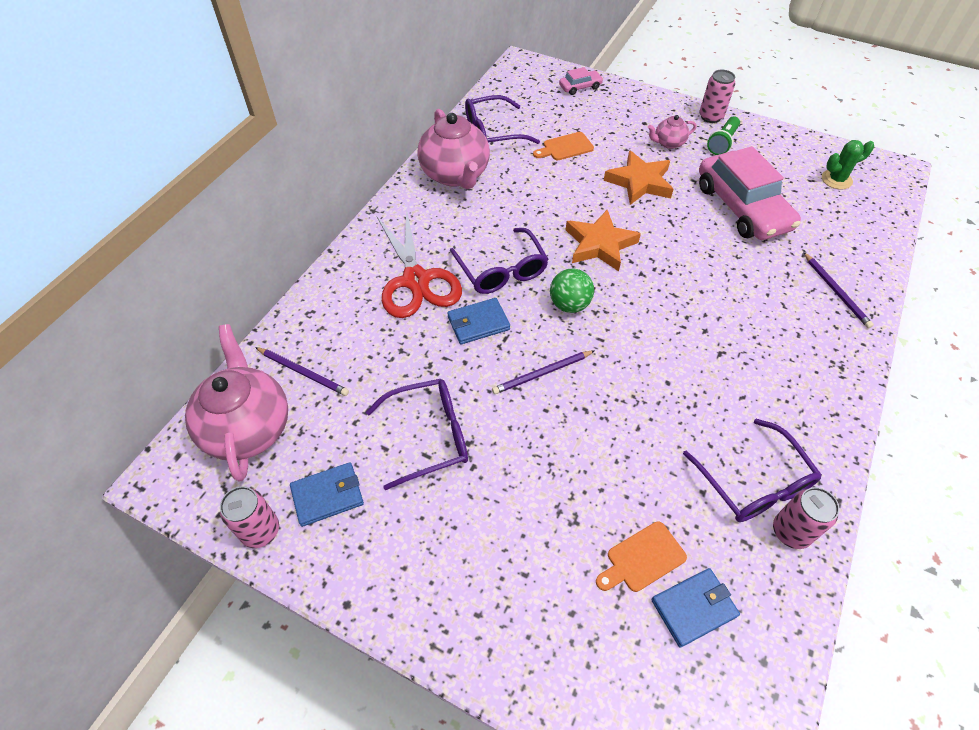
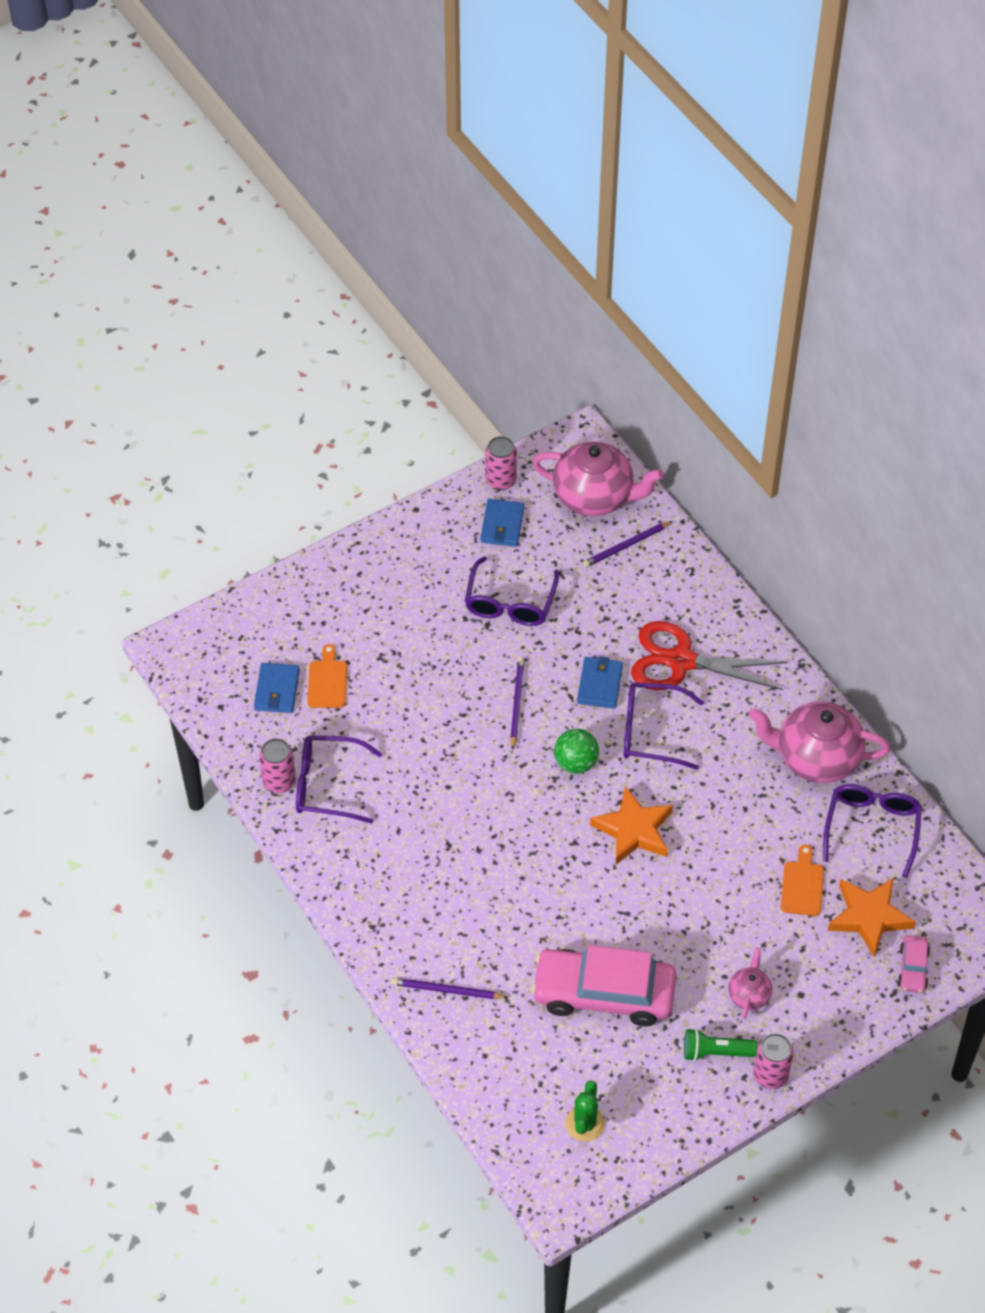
camera: 120 degrees right, 0 degrees up
(639, 182) = (701, 922): orange star -> orange star (869, 917)
(722, 143) = (715, 1052): green flashlight -> green flashlight turned 60 degrees counterclockwise

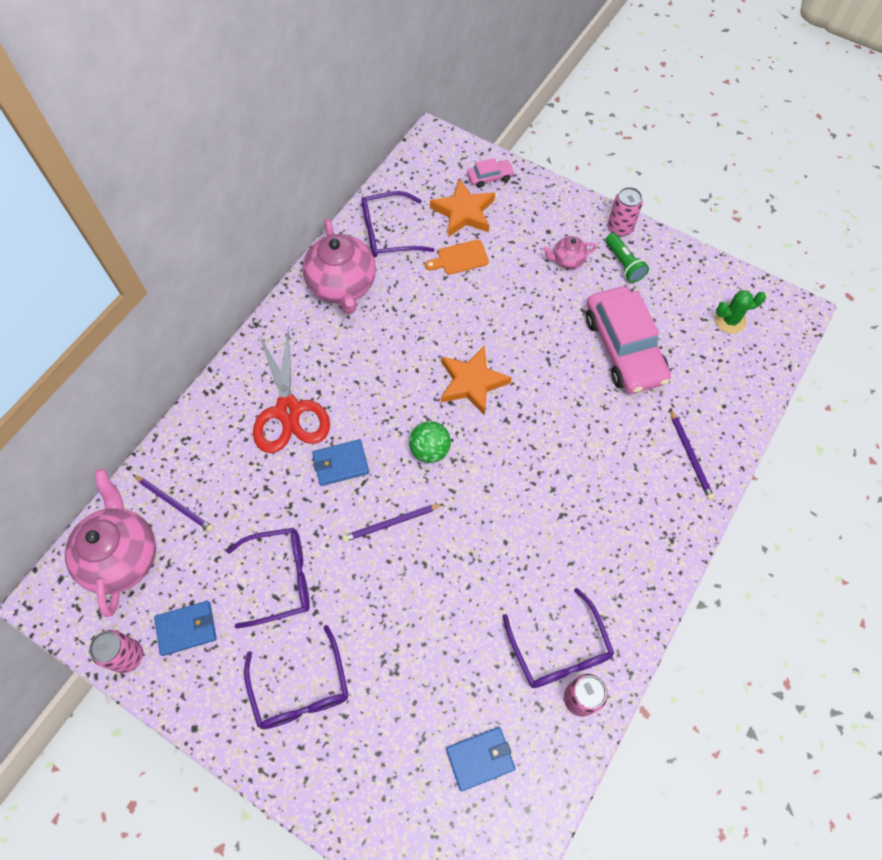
camera: 115 degrees left, 10 degrees up
(327, 681) = (446, 711): orange cutting board -> none
(651, 732) = (371, 406): purple glasses -> purple glasses (300, 689)

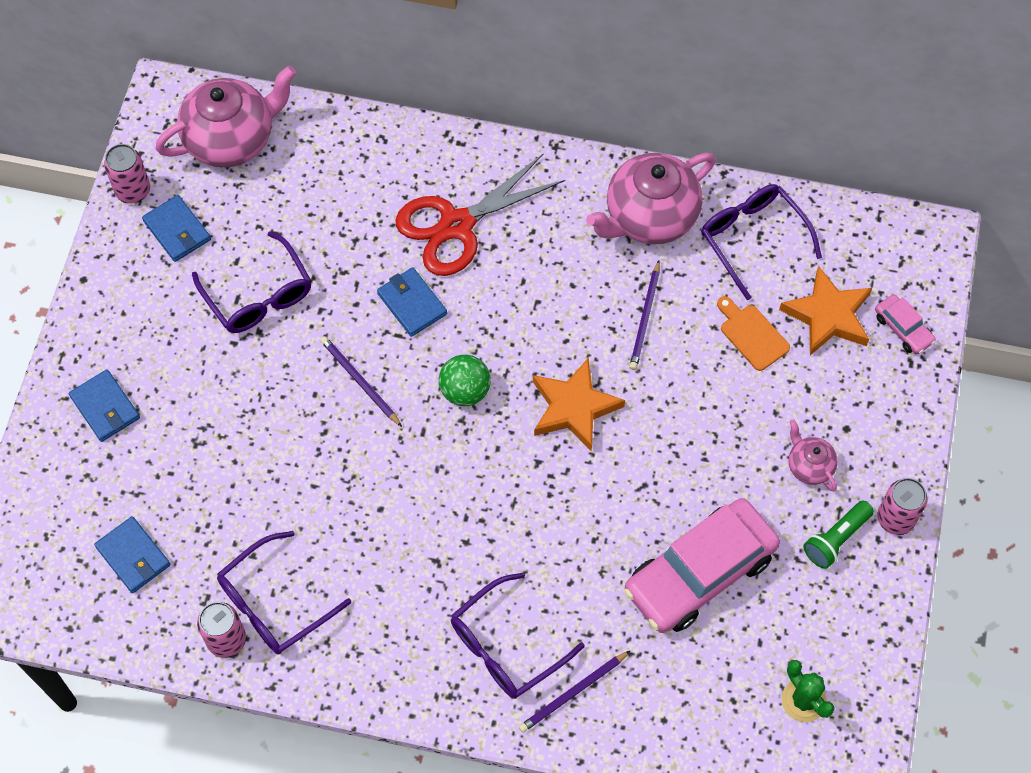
camera: 70 degrees right, 0 degrees up
(174, 504) = (304, 161): purple pencil -> purple pencil (645, 318)
(300, 689) = (150, 360): purple glasses -> purple glasses (506, 646)
(330, 744) = (105, 407): none -> blue wallet

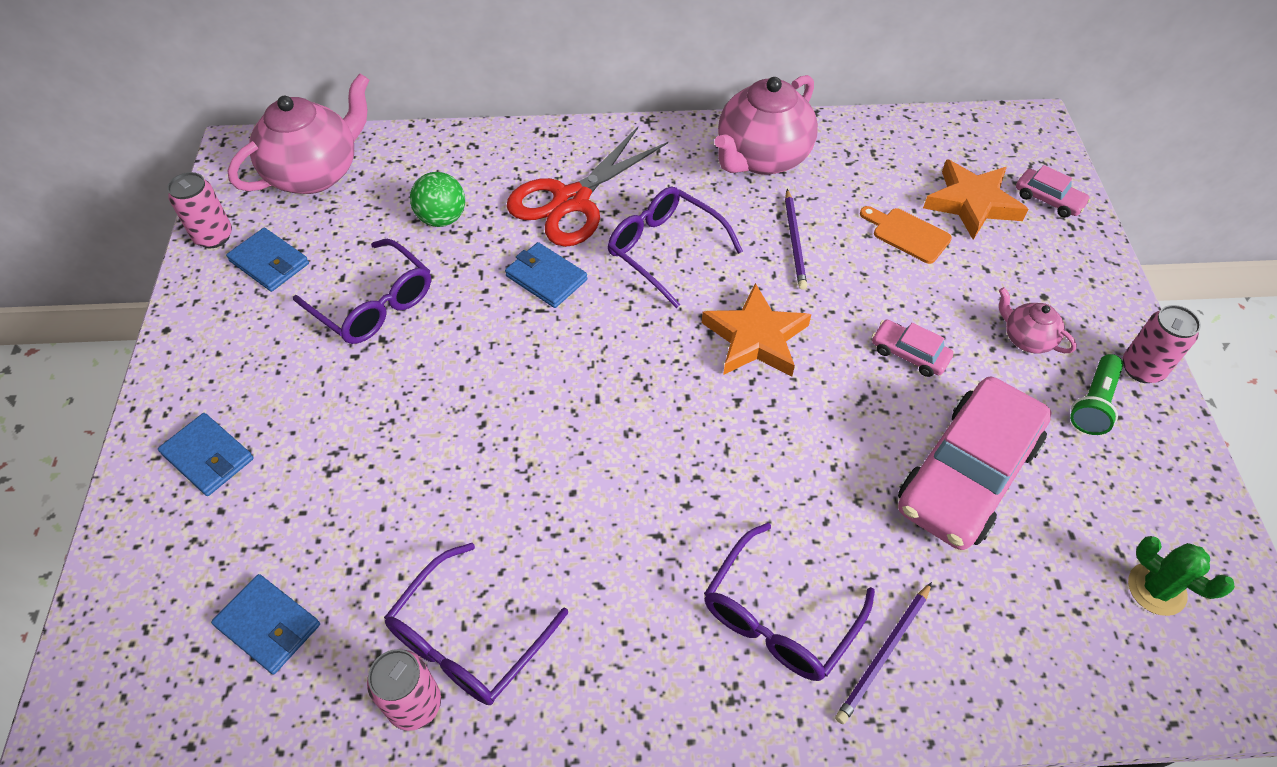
camera: 15 degrees left, 10 degrees down
(360, 381) = (510, 363): purple pencil -> none
(465, 391) = (631, 347): green ball -> green ball (442, 218)
(700, 455) = (909, 354): none -> pink car
(752, 238) = (868, 156): purple glasses -> purple glasses (664, 249)

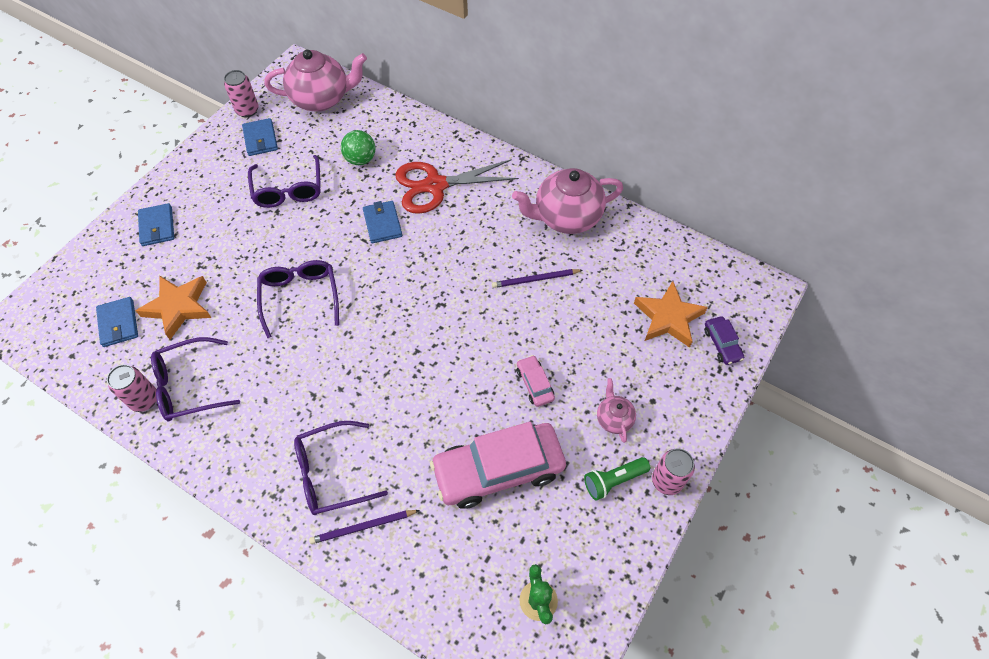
camera: 35 degrees right, 5 degrees up
(664, 249) = (458, 243): purple glasses -> purple glasses (300, 297)
(755, 338) = (459, 322): orange star -> orange star (178, 307)
(794, 241) = (535, 279): purple pencil -> purple pencil turned 45 degrees clockwise
(907, 234) = (607, 314): orange cutting board -> none
(1048, 199) = (722, 344): pink car -> purple car

